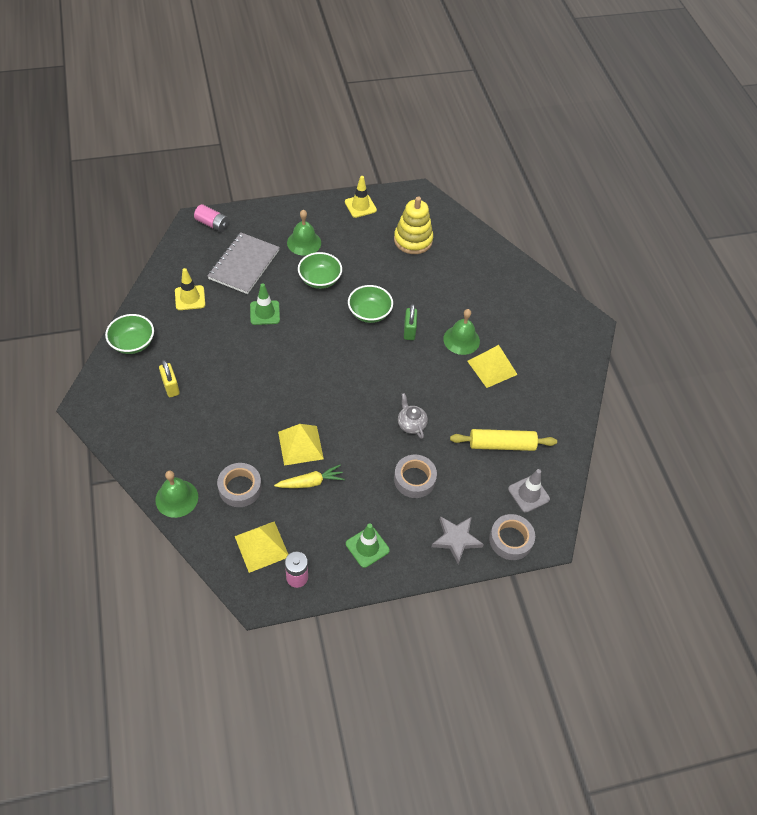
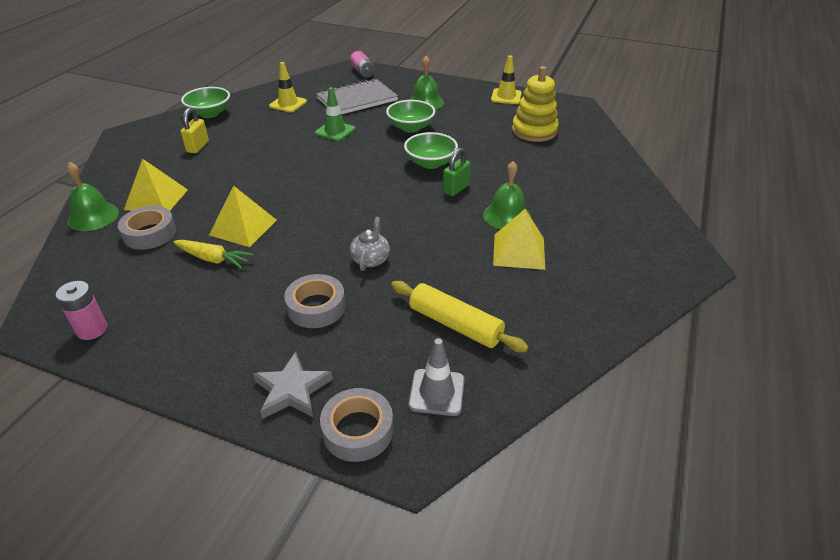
camera: 40 degrees right, 15 degrees down
(261, 546) = (101, 286): yellow pyramid -> yellow pyramid (156, 199)
(367, 547) = (190, 342): green traffic cone -> none

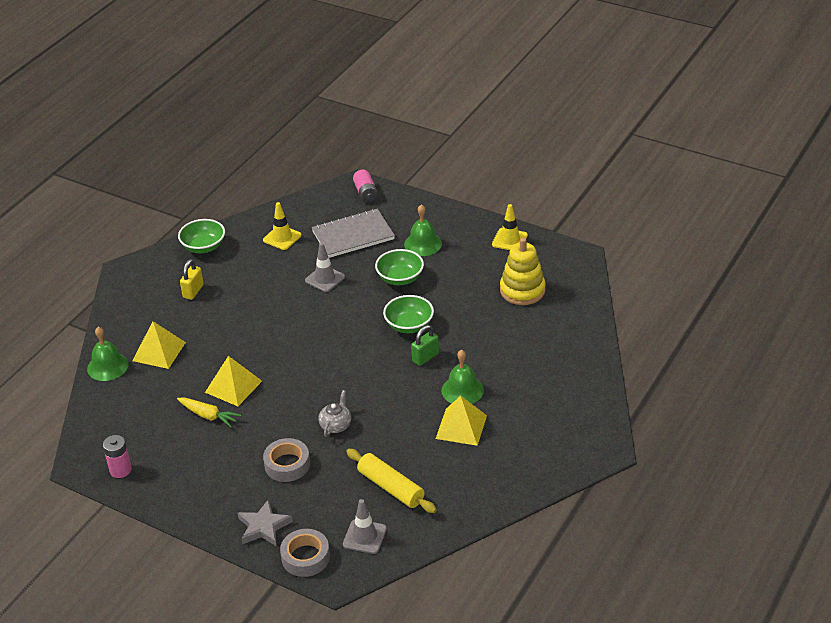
camera: 10 degrees right, 0 degrees up
(150, 233) = (156, 387): grey tape -> none
(335, 131) = (325, 279): green traffic cone -> grey traffic cone

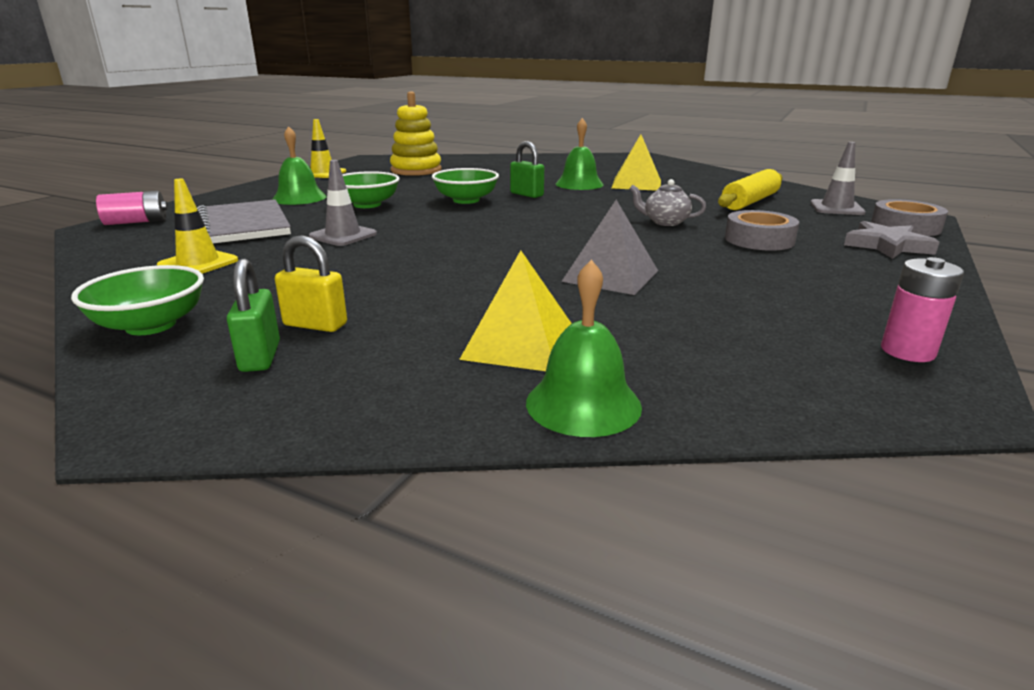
camera: 95 degrees left, 15 degrees down
(166, 283) = (260, 357): none -> green padlock
(209, 416) = (693, 288): yellow carrot -> none
(233, 386) = (610, 276): yellow pyramid -> grey pyramid

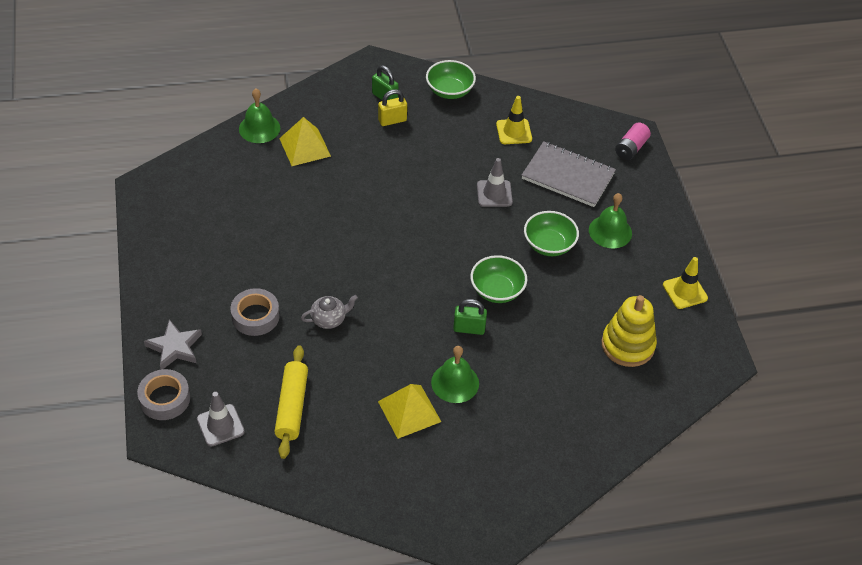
camera: 140 degrees right, 25 degrees up
(610, 276) = (310, 220): grey pyramid -> none
(907, 351) = (158, 214): pink battery -> none

